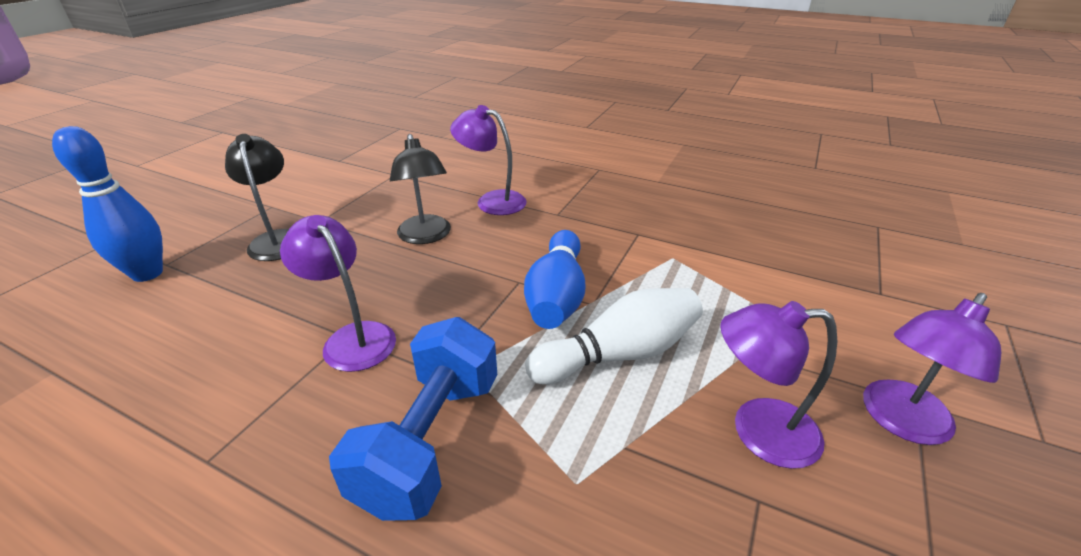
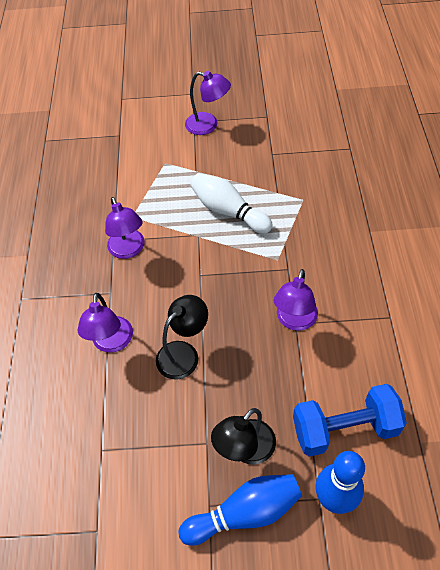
camera: 115 degrees left, 20 degrees up
(430, 440) = (321, 250): blue dumbbell -> blue dumbbell (344, 429)
(557, 296) = (201, 252): blue bowling pin -> blue bowling pin (245, 512)
(758, 431) = (241, 159): purple lamp -> purple lamp (129, 250)

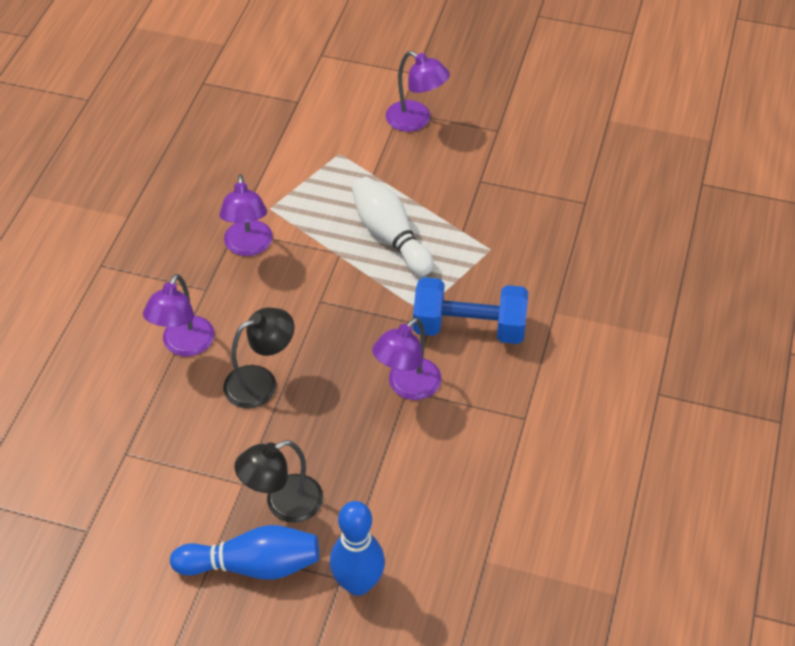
camera: 15 degrees right, 5 degrees down
(344, 429) = (406, 519): blue dumbbell -> blue dumbbell (469, 328)

